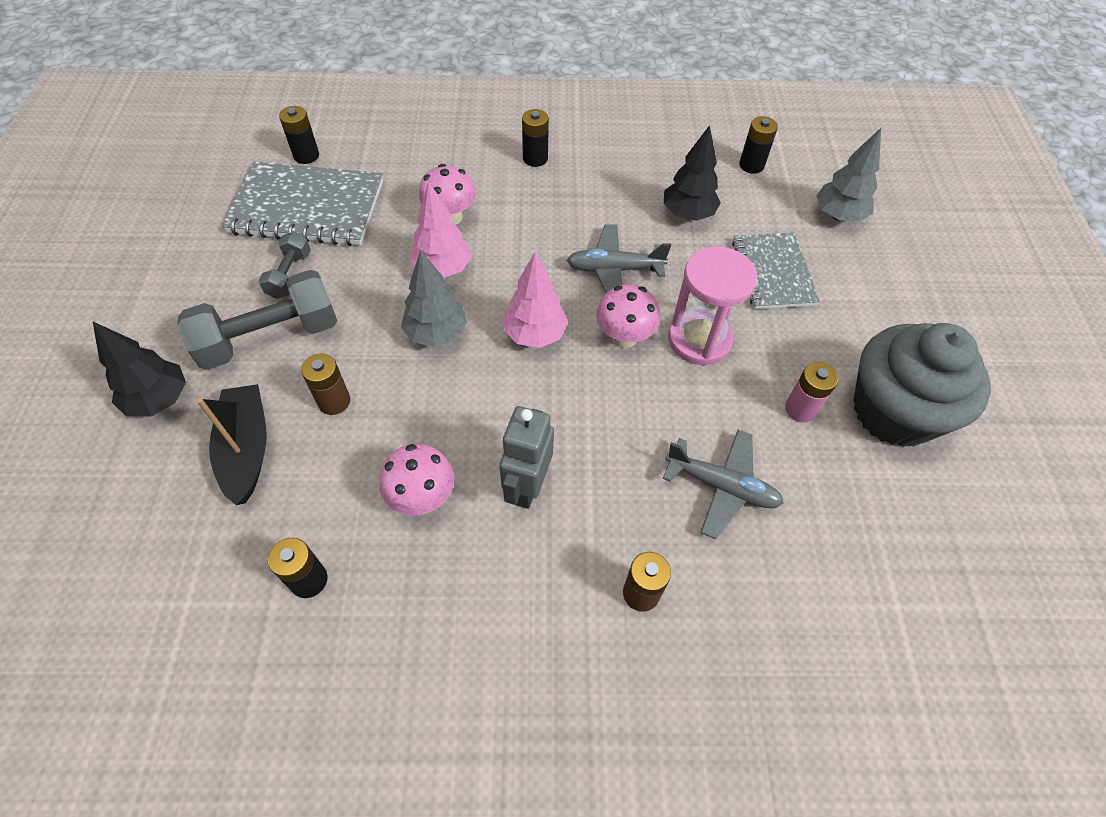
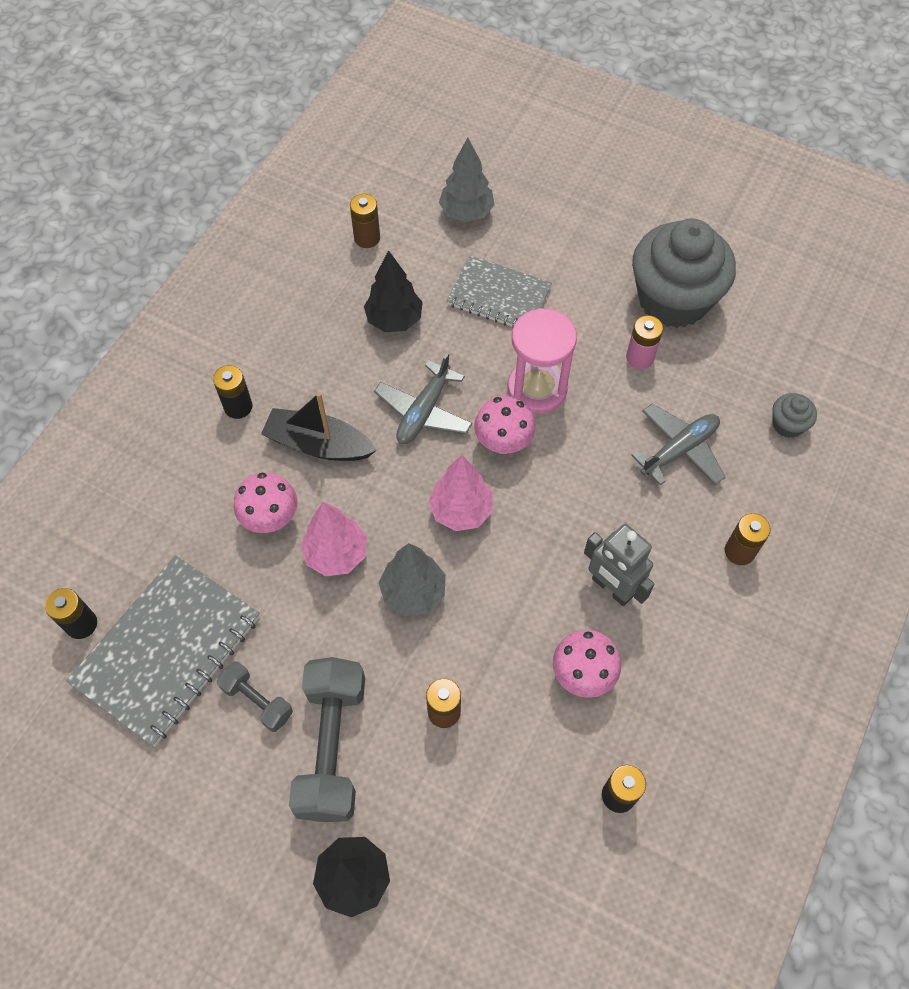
camera: 60 degrees left, 5 degrees up
(246, 449) = (458, 809): black boat -> black boat (318, 444)
(751, 165) = (367, 238): black battery -> brown battery
(833, 585) = (787, 424): none -> grey cupcake

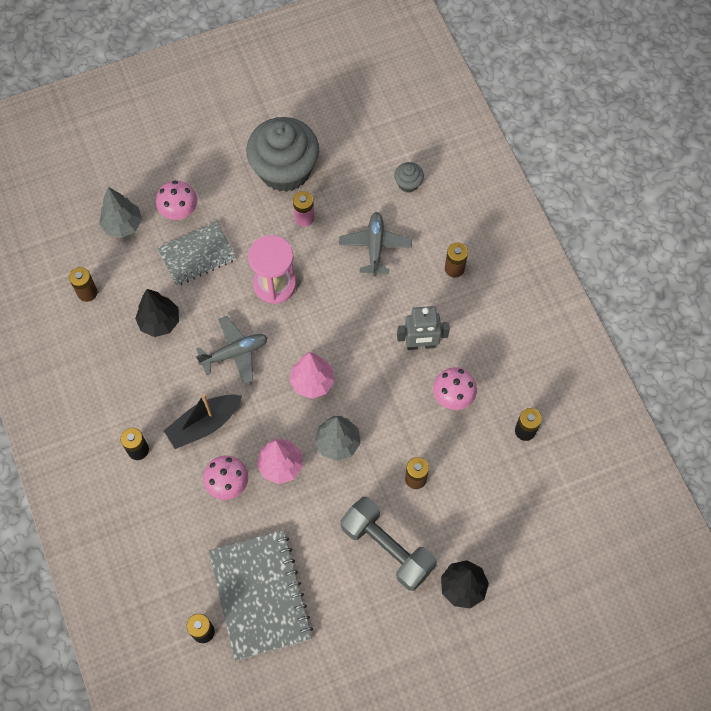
camera: 50 degrees left, 5 degrees up
(257, 701) = (330, 568): grey dumbbell -> none
(424, 411) = (234, 353): grey plane -> grey plane turned 90 degrees counterclockwise
(503, 442) = (291, 328): pink mushroom -> pink mushroom (179, 212)

